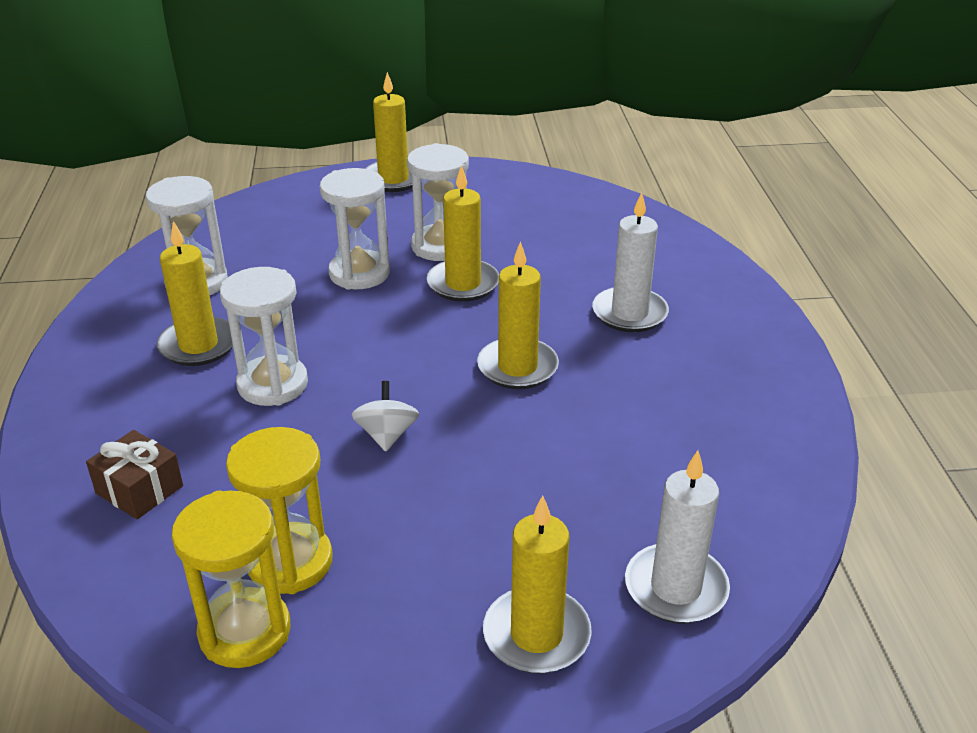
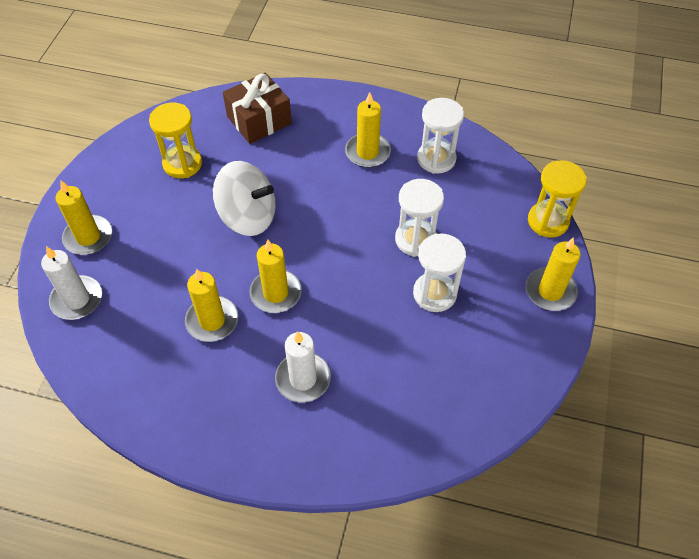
camera: 110 degrees right, 20 degrees up
(139, 489) = (259, 120): brown gift -> brown gift, size x1.63
(245, 631) = (153, 144): yellow hourglass -> yellow hourglass (548, 221)
(273, 384) = (315, 178): white hourglass -> none
(387, 435) = (248, 216): white spinning top -> white spinning top, size x2.03
(463, 284) = (380, 293): yellow candle -> yellow candle (212, 321)

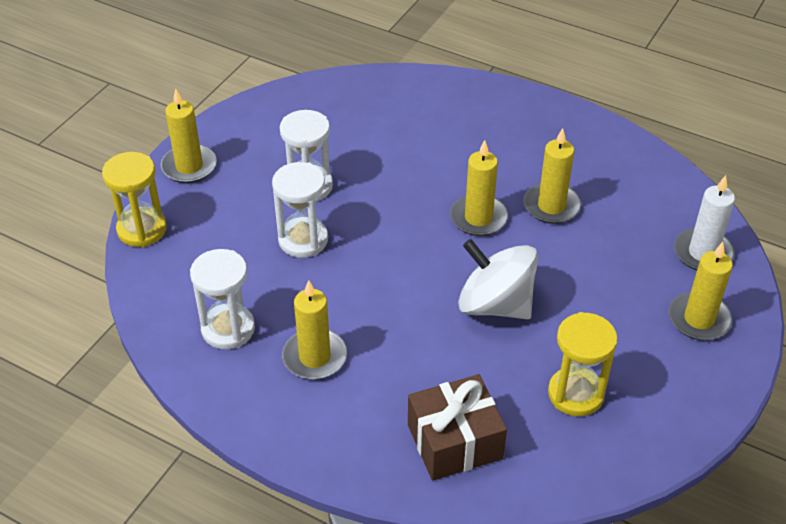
camera: 165 degrees left, 10 degrees down
(303, 379) = (467, 144): white candle -> none

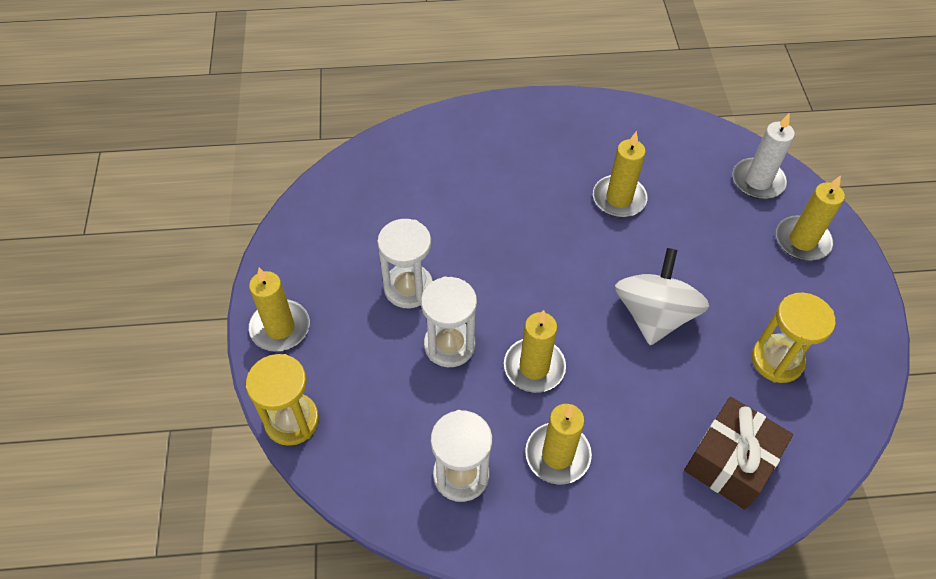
camera: 35 degrees left, 10 degrees up
(478, 218) = (573, 241): yellow candle -> yellow candle (534, 367)
(495, 304) = (654, 315): white spinning top -> white spinning top turned 105 degrees clockwise

